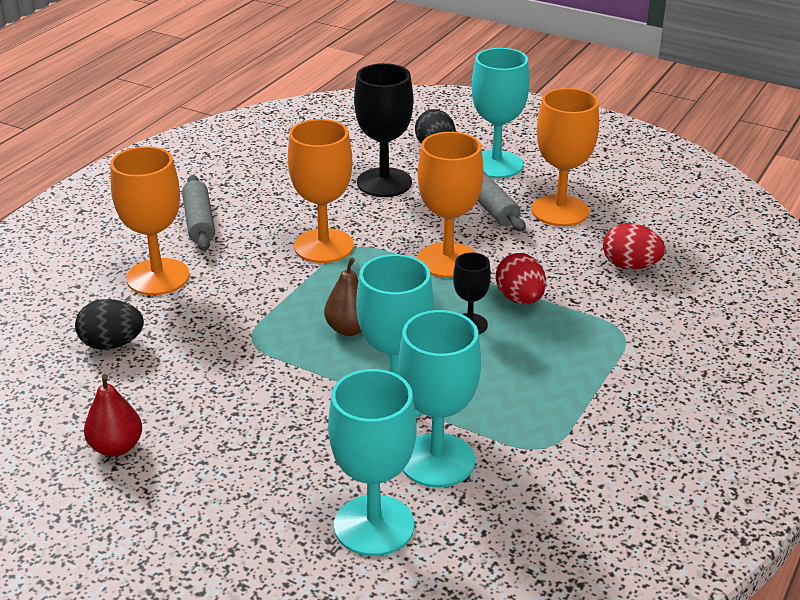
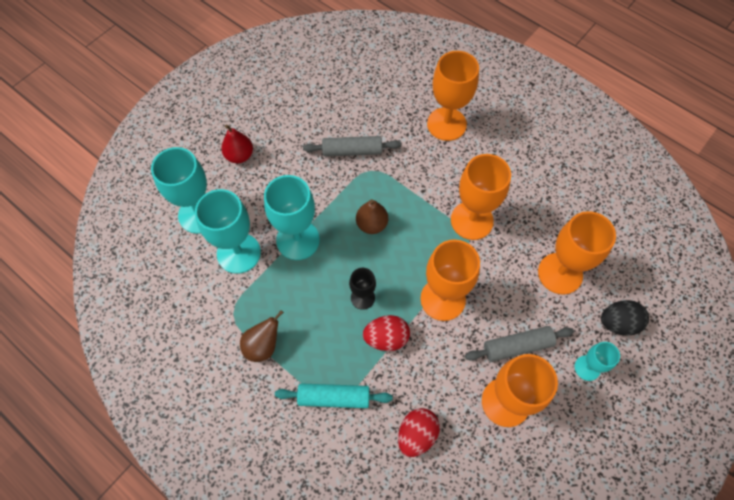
camera: 100 degrees right, 30 degrees up
(112, 344) = (380, 102): black egg -> none
(116, 447) = (291, 105): red pear -> red pear (239, 156)
(199, 222) = (511, 148): grey rolling pin -> grey rolling pin (352, 151)
(384, 182) = (560, 273): black goblet -> orange goblet
(496, 164) = (587, 368): turquoise goblet -> turquoise goblet, size x0.54
(580, 406) = (263, 346): none -> brown pear
(620, 332) = (334, 398): none -> turquoise rolling pin

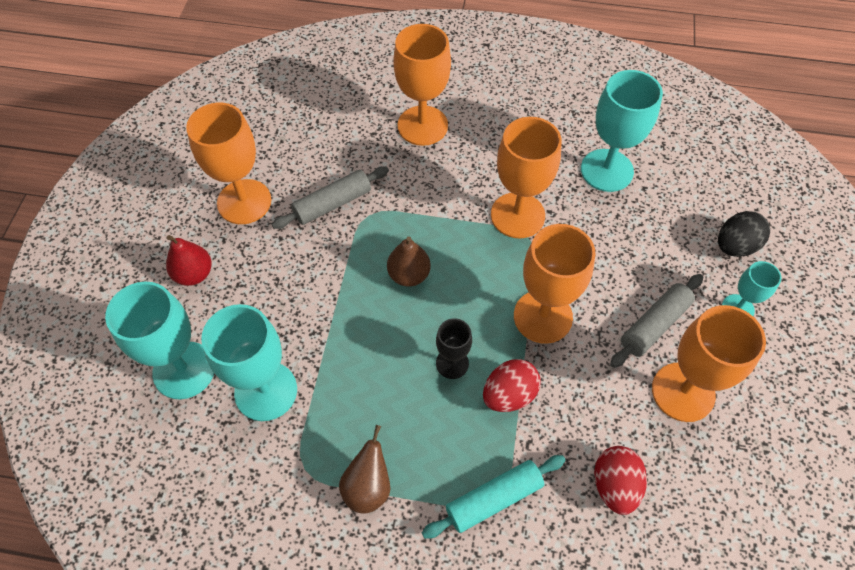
camera: 30 degrees left, 5 degrees down
(298, 240) = (331, 337): turquoise goblet -> turquoise goblet (606, 170)
(560, 273) = (645, 225): orange goblet -> orange goblet (244, 202)

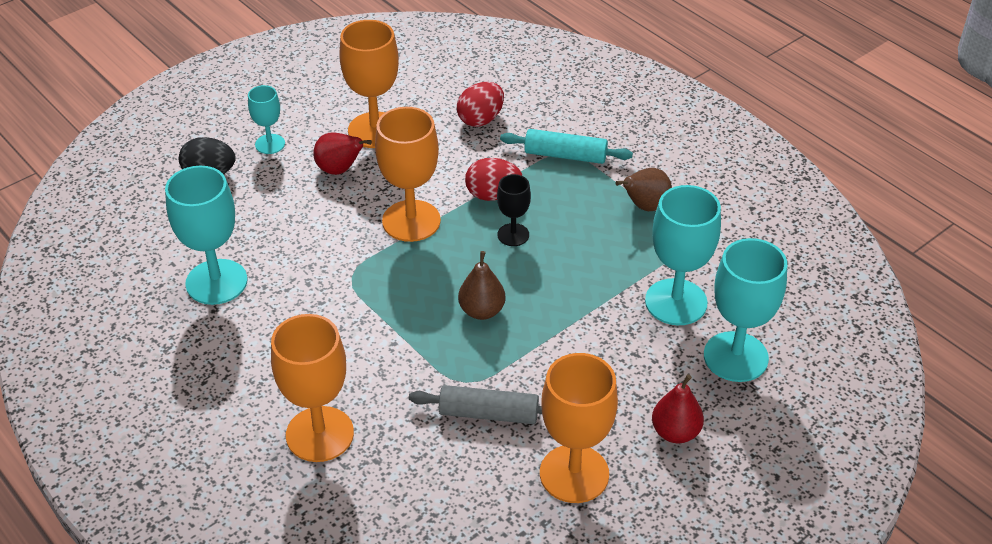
camera: 140 degrees left, 15 degrees down
(517, 215) = (338, 297): orange goblet -> none
(654, 325) = (340, 170): grey rolling pin -> red pear

